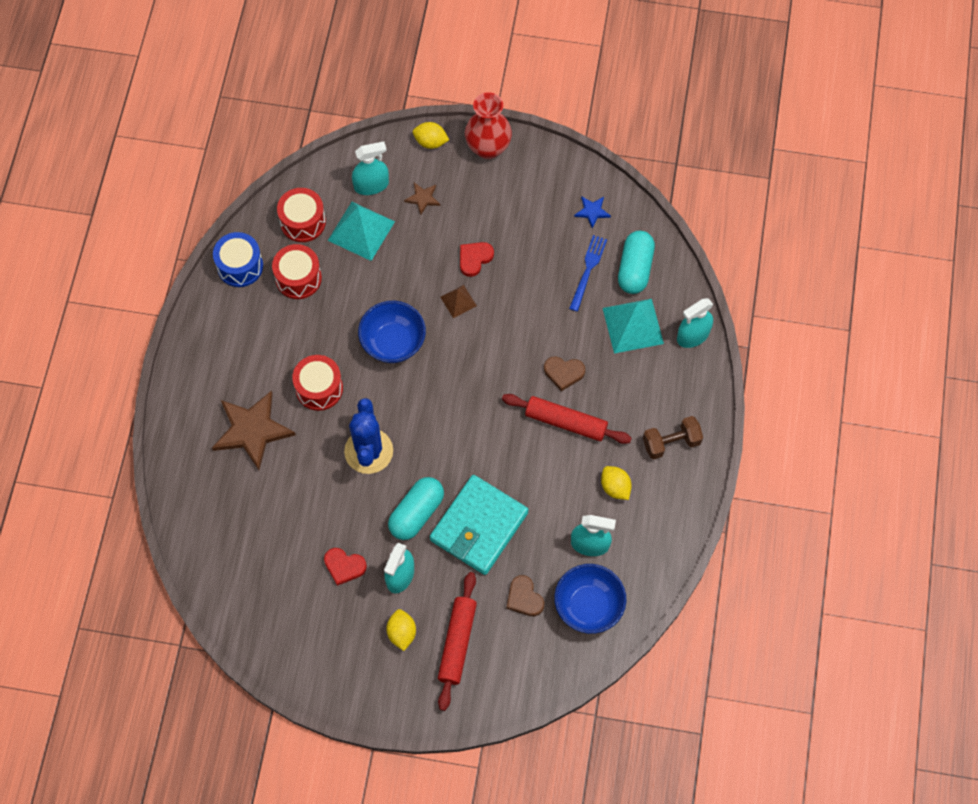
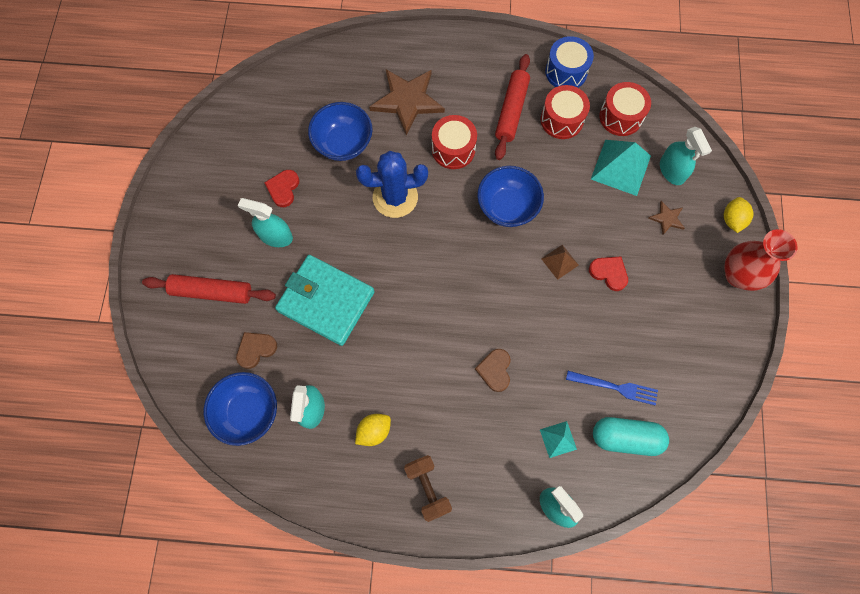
camera: 85 degrees right, 5 degrees up
(297, 501) = (343, 144): none -> blue bowl
(401, 633) = (221, 243): yellow lemon -> none
(416, 513) = (336, 244): turquoise capsule -> none
(566, 422) = (440, 376): red rolling pin -> red rolling pin (511, 111)
(592, 211) = (686, 387): blue star -> none
(632, 325) = (558, 439): turquoise pyramid -> turquoise pyramid, size x0.54

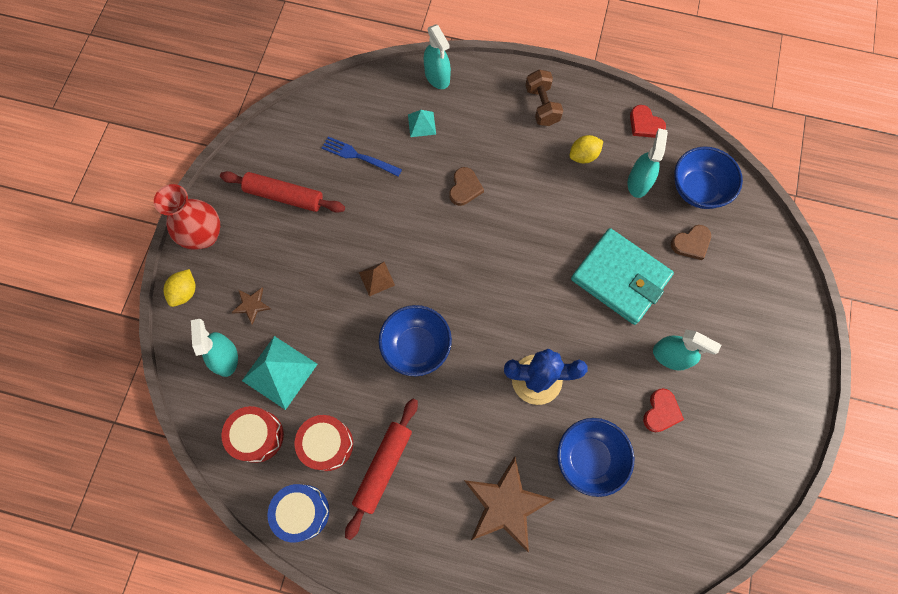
camera: 170 degrees left, 0 degrees up
(212, 292) = (737, 307): red rolling pin -> red rolling pin (284, 196)
(453, 149) = (462, 428): red drum -> none
(609, 273) = (330, 259): red heart -> red heart (645, 124)
(626, 437) = (362, 116): turquoise capsule -> none

